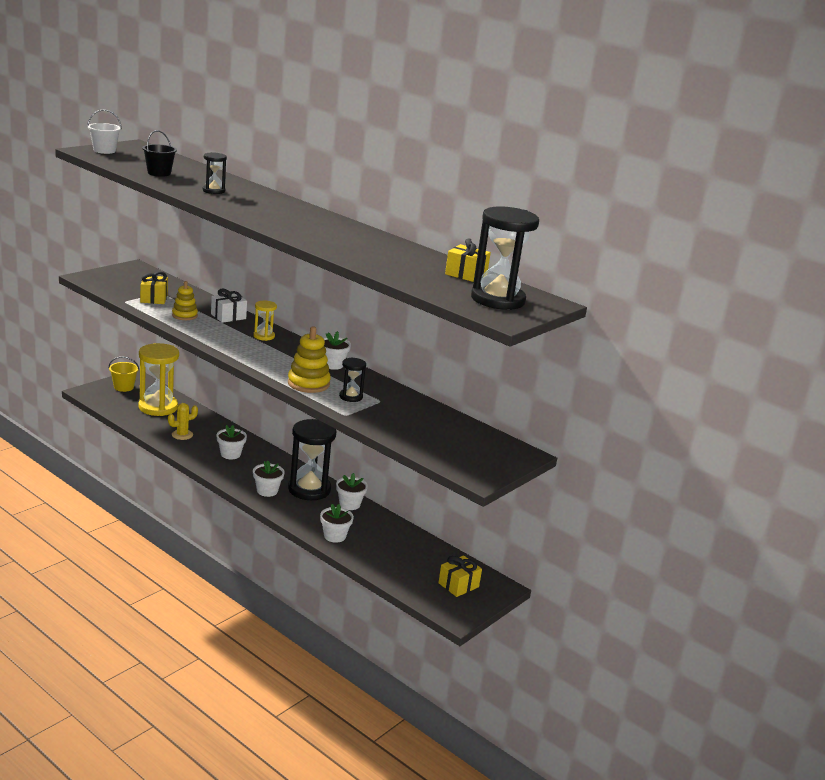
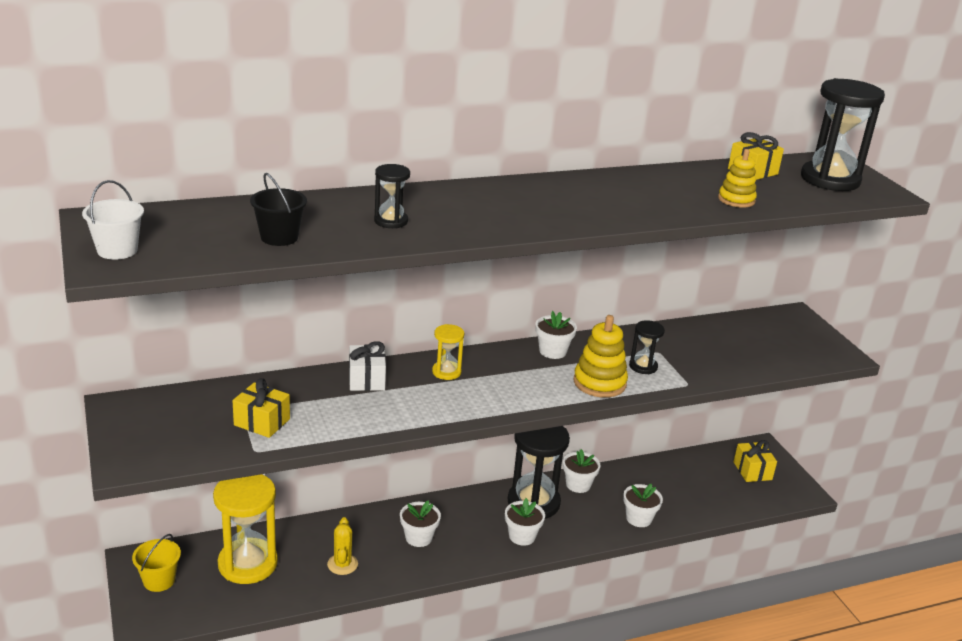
camera: 60 degrees left, 5 degrees up
(184, 315) = (342, 413): yellow stacking toy -> yellow stacking toy (736, 200)

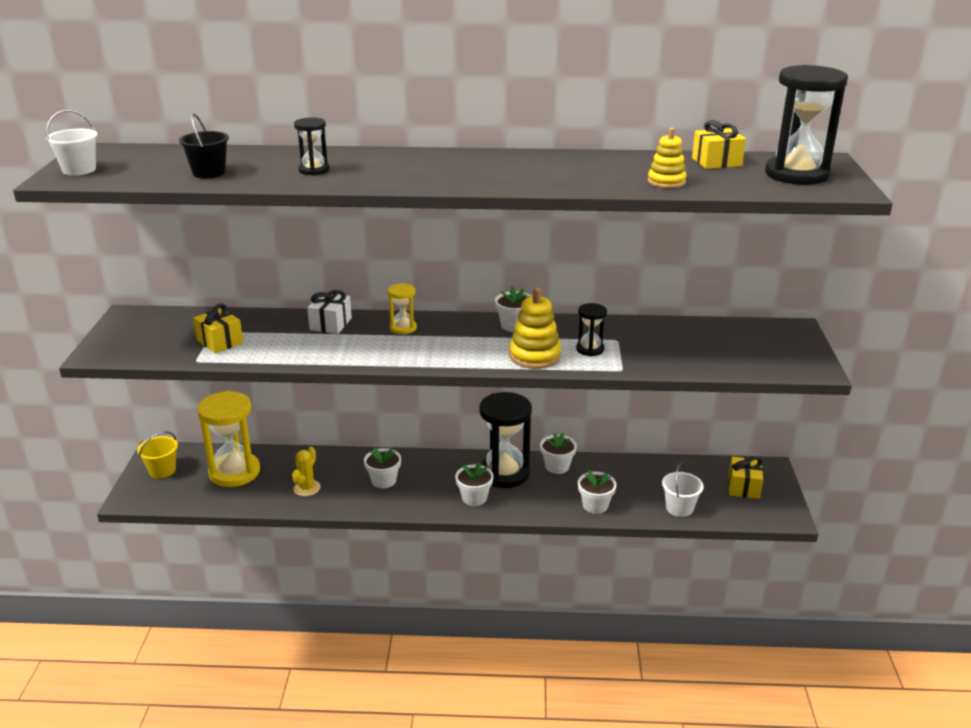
camera: 25 degrees right, 0 degrees up
(713, 504) = (679, 508): none -> white bucket

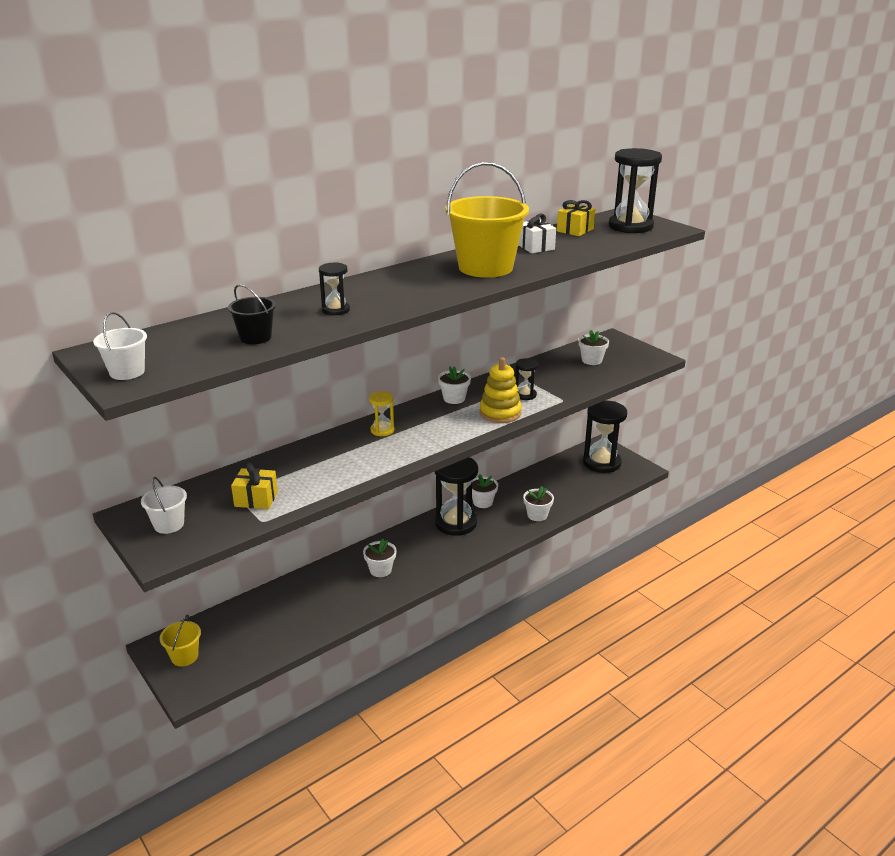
camera: 40 degrees left, 0 degrees up
(234, 472) = (253, 624): yellow hourglass -> none
(307, 488) = (330, 605): yellow cactus -> none
(331, 324) = (323, 449): white gift -> white gift (535, 247)
(474, 498) = (458, 549): white flower pot -> white flower pot (591, 360)
(529, 172) = (485, 267): none -> yellow bucket
(666, 182) = (576, 250): yellow stacking toy -> none
(679, 508) = (585, 492): white bucket -> white bucket (169, 524)
(743, 487) = (601, 463): yellow gift -> black hourglass

